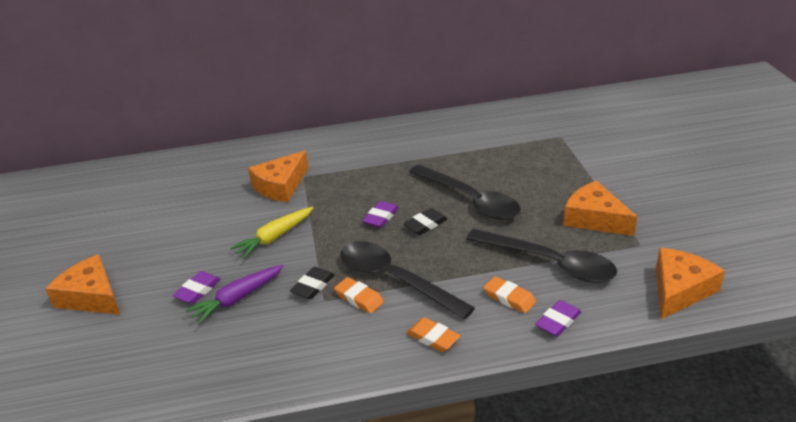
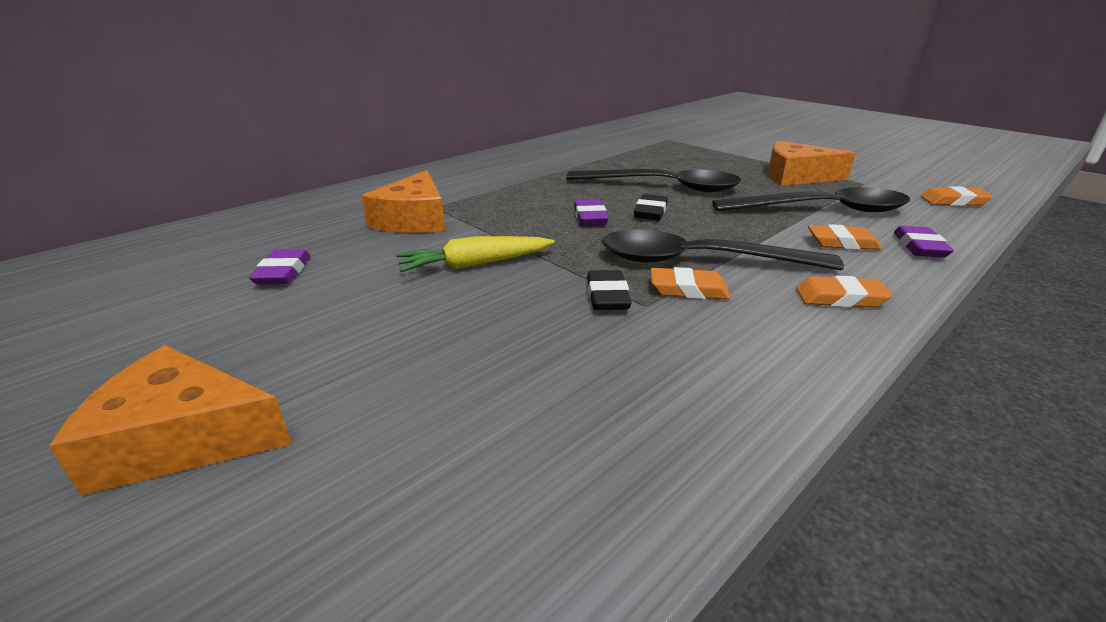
camera: 35 degrees left, 5 degrees down
(198, 290) = (425, 355): purple eraser -> purple eraser (283, 272)
(237, 299) = (512, 344): purple carrot -> none
(274, 237) = (475, 265): yellow carrot -> yellow carrot turned 60 degrees clockwise
(679, 290) = (954, 201): orange cheese -> orange eraser

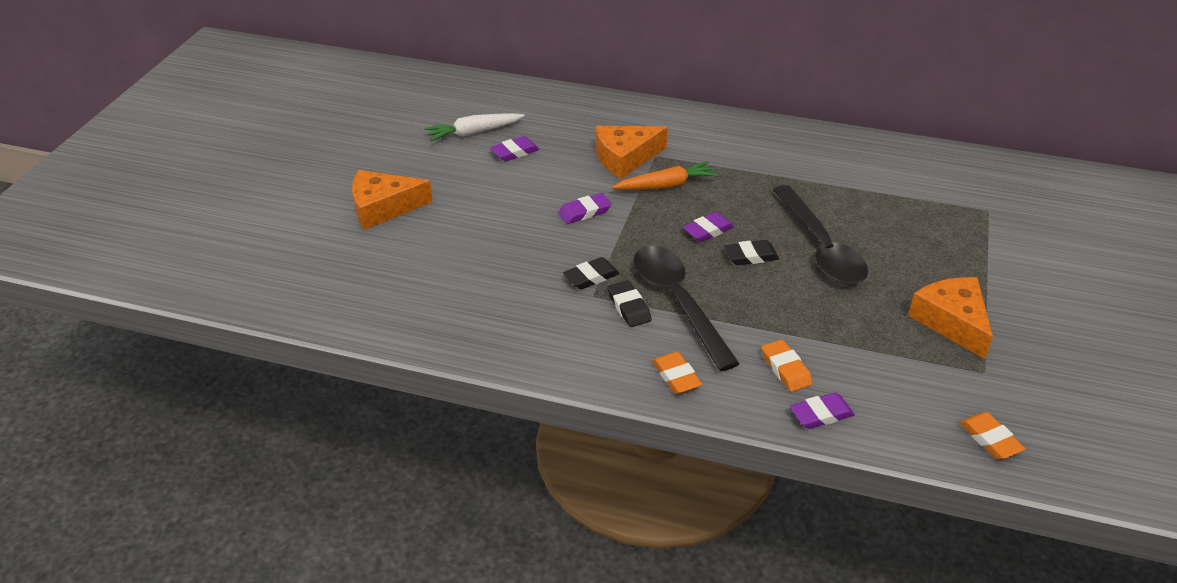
camera: 60 degrees right, 10 degrees up
(182, 288) = (473, 133): none -> white carrot
(183, 438) = (383, 207): orange cheese -> orange cheese turned 75 degrees counterclockwise
(475, 265) = (584, 212): yellow carrot -> purple eraser
(491, 215) = (666, 185): none -> orange carrot
(688, 289) = (629, 307): orange eraser -> black eraser
(822, 210) = (859, 350): black spoon -> none

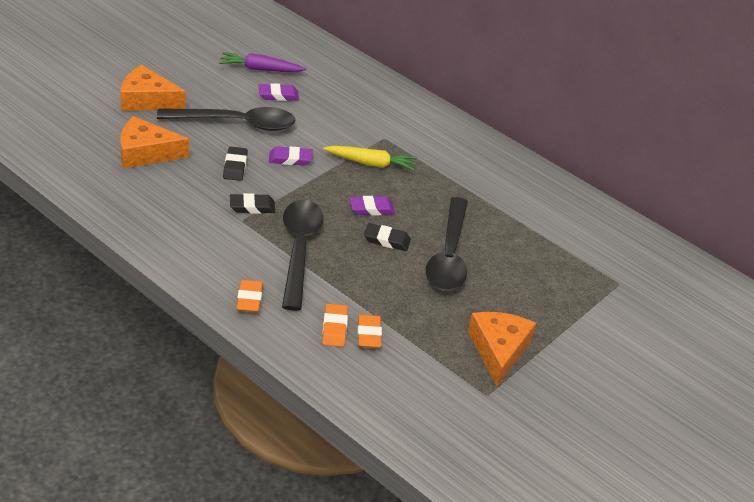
camera: 20 degrees right, 0 degrees up
(473, 133) = (260, 69): white carrot -> purple carrot
(498, 196) = (236, 123): none -> black spoon
(625, 158) = (359, 131): orange cheese -> orange cheese (146, 152)
(629, 307) = (260, 238): black eraser -> black eraser (235, 166)
(666, 185) = (371, 163): orange carrot -> yellow carrot
(821, 414) = (330, 368): purple eraser -> none
(990, 439) = (441, 440): orange eraser -> orange eraser (368, 334)

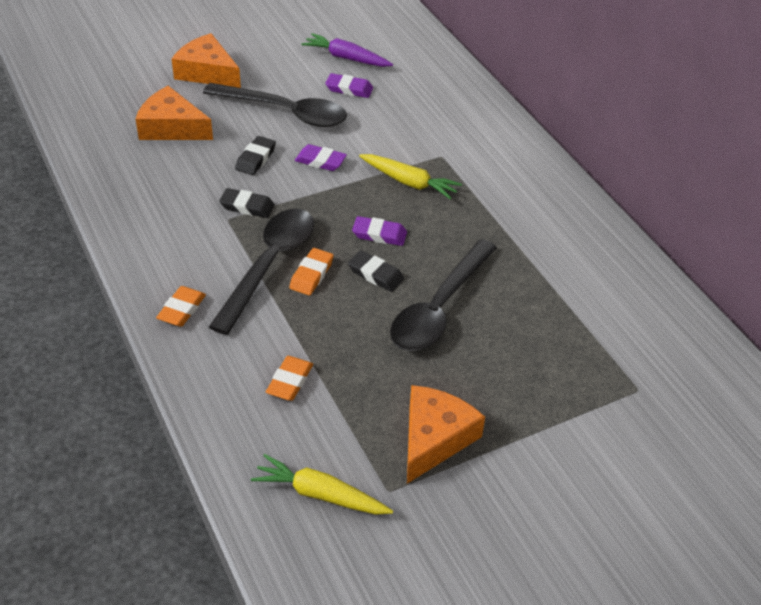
camera: 25 degrees right, 5 degrees up
(334, 328) = (255, 365): orange eraser -> orange eraser (311, 275)
(440, 409) = (320, 494): none -> yellow carrot

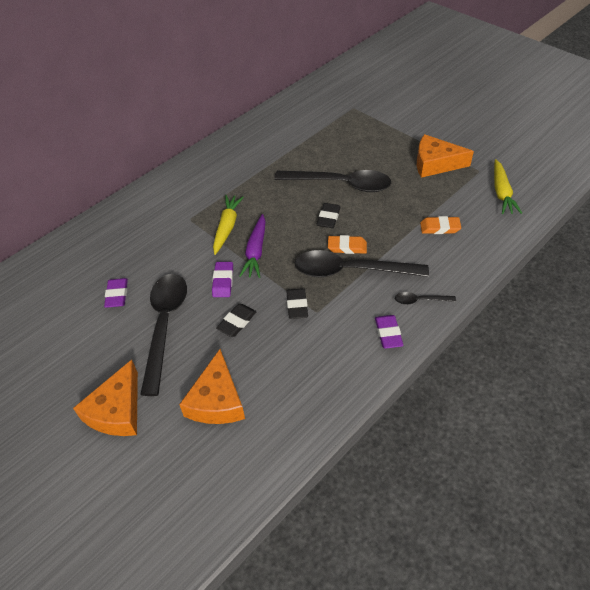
camera: 105 degrees left, 5 degrees up
(182, 309) = (420, 300): orange eraser -> black spoon
(255, 159) = (237, 322): black eraser -> black eraser turned 60 degrees counterclockwise
(346, 58) = (67, 312): purple carrot -> purple carrot (256, 251)
(379, 234) = (289, 226): purple eraser -> purple eraser (388, 333)

